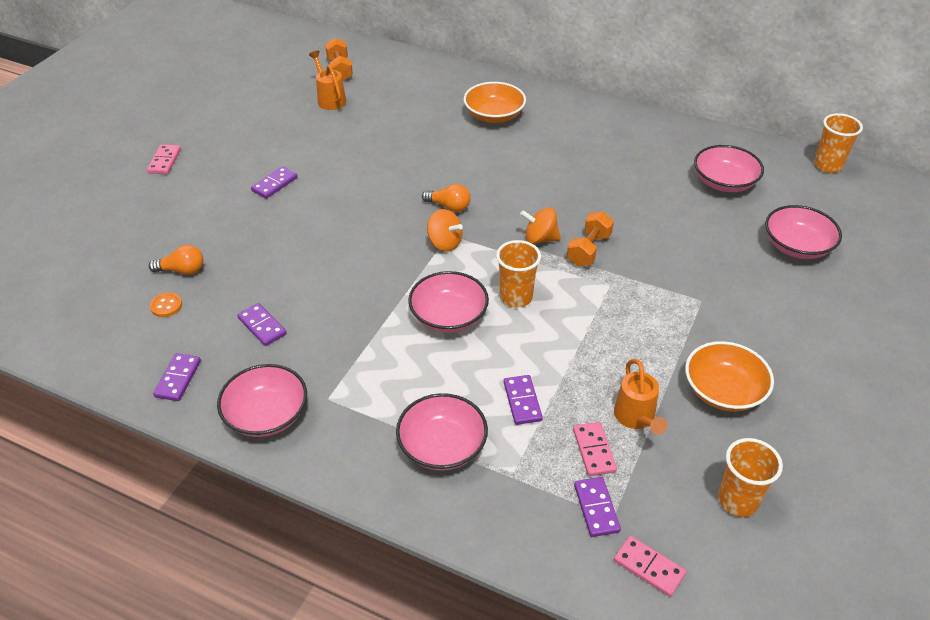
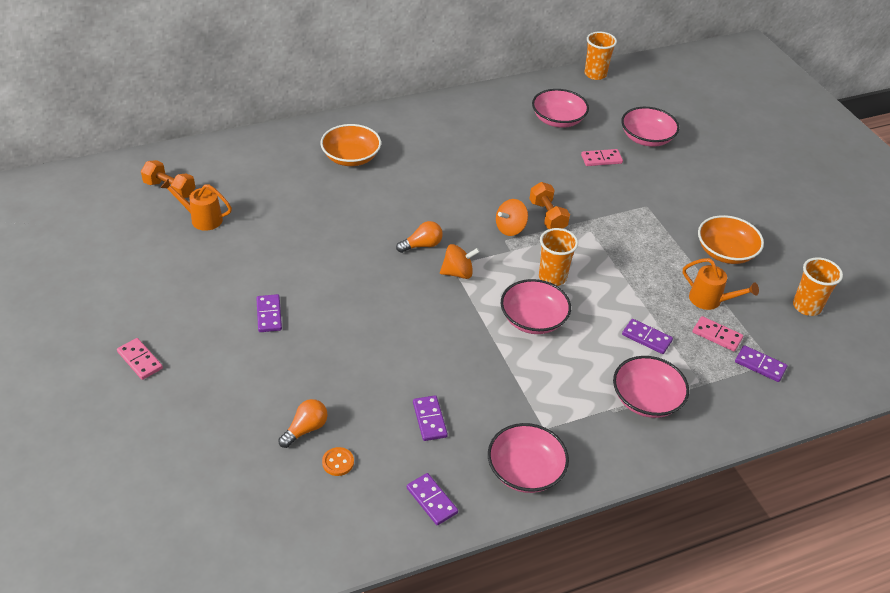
camera: 50 degrees left, 0 degrees up
(262, 326) = (429, 419): purple domino -> purple domino turned 75 degrees clockwise
(649, 567) = (819, 374): pink domino -> pink domino (601, 159)

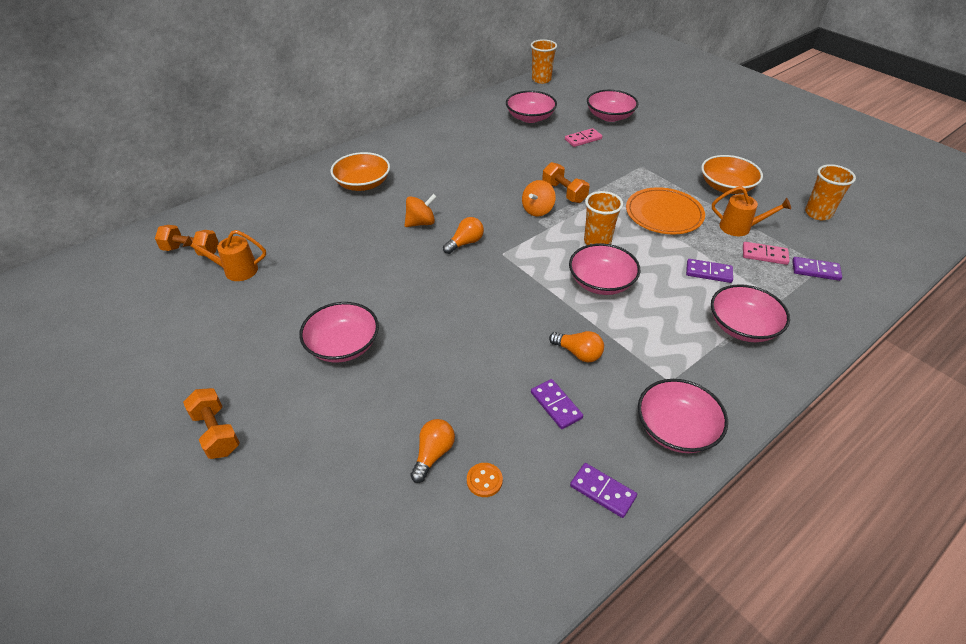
camera: 15 degrees left, 0 degrees up
(140, 360) = (216, 432): pink domino -> orange dumbbell
(269, 315) = (343, 345): purple domino -> pink bowl
(458, 273) = (511, 259): orange spinning top -> orange spinning top (421, 223)
(474, 380) = (578, 353): none -> orange light bulb
(638, 265) = (664, 214): none -> orange plate

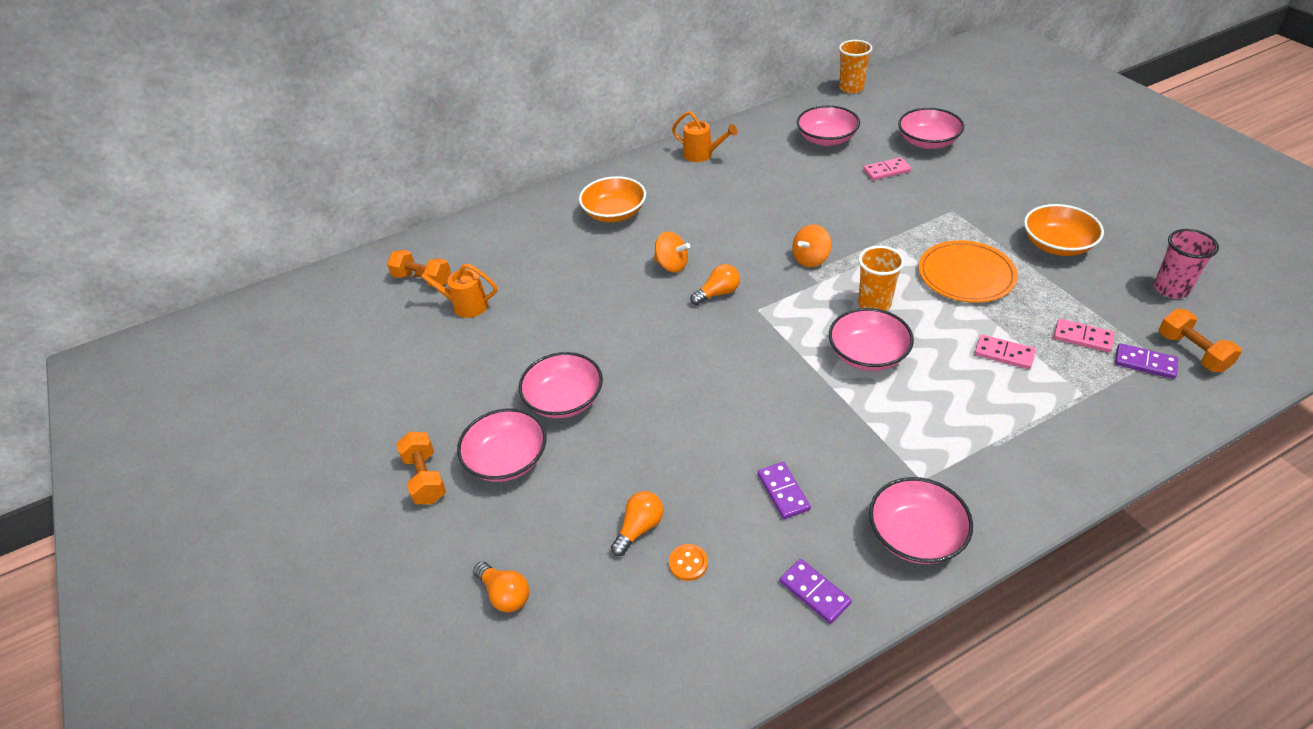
camera: 15 degrees right, 0 degrees up
(421, 223) = (672, 265): orange spinning top -> orange spinning top turned 45 degrees clockwise
(564, 192) = (847, 239): orange dumbbell -> orange dumbbell (1192, 352)
(578, 353) = (821, 435): orange light bulb -> orange light bulb (505, 594)
(708, 272) = (1004, 354): purple domino -> pink domino
(740, 228) = (1060, 300): orange watering can -> orange watering can (702, 155)
(742, 327) = (1029, 425): pink bowl -> pink bowl (507, 459)
(818, 213) = (1171, 289): orange cup -> pink cup

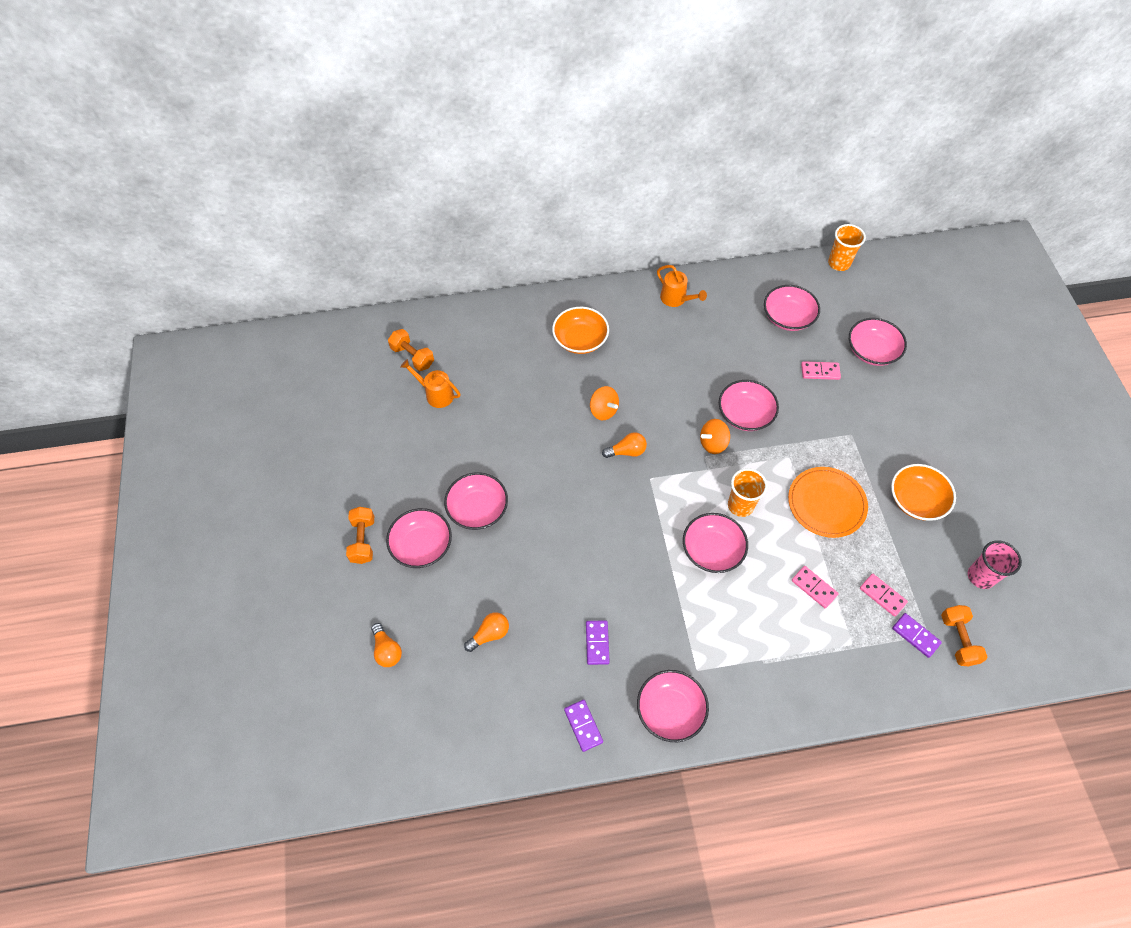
camera: 15 degrees right, 15 degrees up
(688, 563) = (511, 673): orange button -> none
(830, 225) = (745, 414): none -> pink bowl

